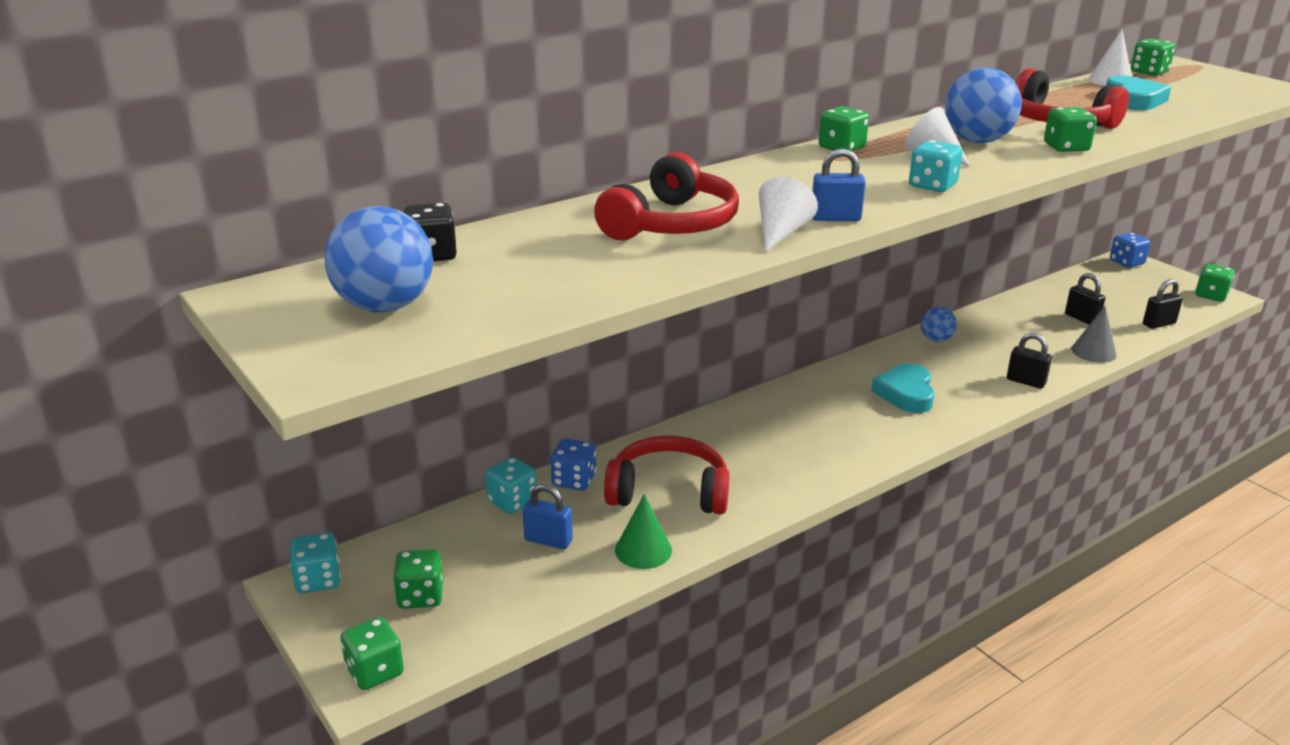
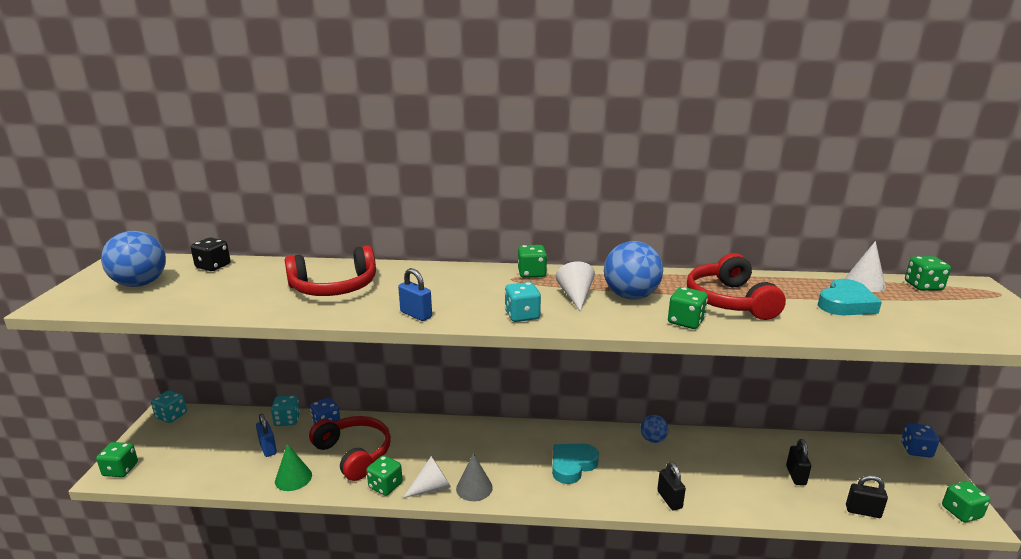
camera: 40 degrees right, 5 degrees down
(420, 596) = (186, 445): green dice -> green dice (385, 485)
(780, 233) = (367, 312): white cone -> white cone (432, 487)
(1093, 352) = (763, 505): grey cone -> grey cone (474, 488)

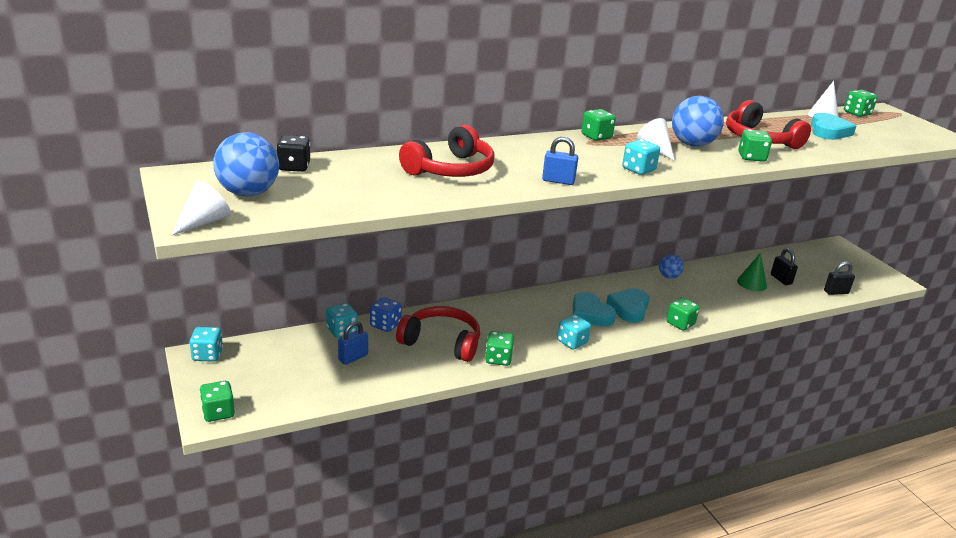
camera: 30 degrees left, 5 degrees up
(268, 448) = (353, 358): blue padlock -> blue padlock turned 75 degrees counterclockwise
(293, 478) = (409, 374): green cone -> green cone (751, 283)
(432, 487) = (538, 350): white cone -> white cone (203, 222)
(474, 488) = (572, 342): grey cone -> turquoise dice
(524, 461) = (590, 314): none -> turquoise heart
(669, 499) = (717, 314): black padlock -> none
(916, 450) = (836, 246): blue dice -> none
(961, 512) = (887, 279): green dice -> green dice (680, 323)

